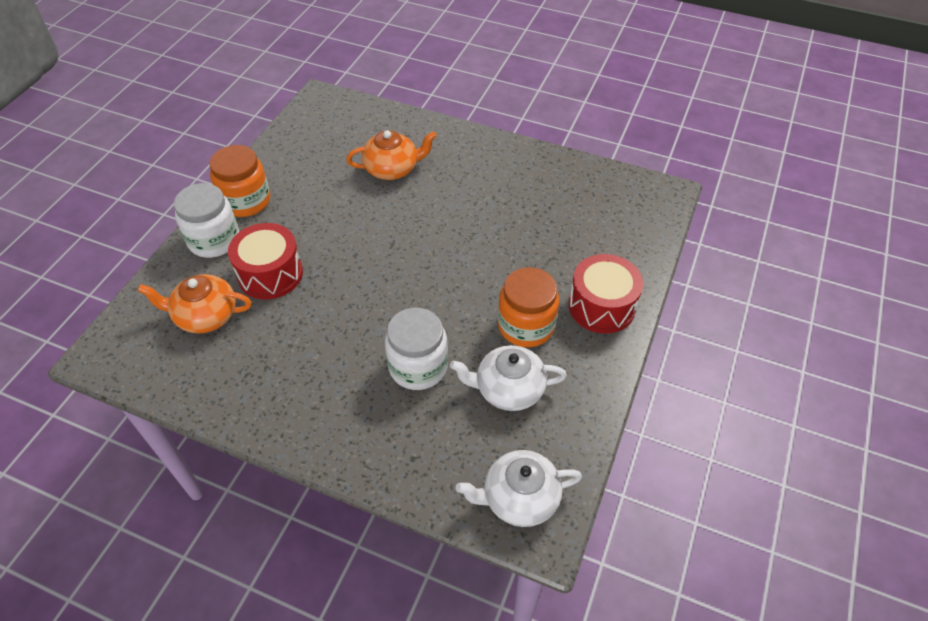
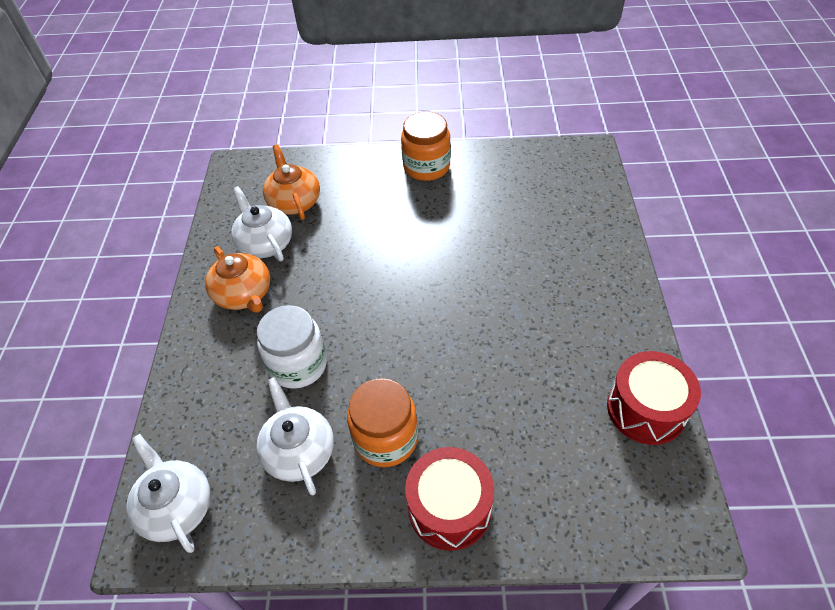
camera: 70 degrees right, 0 degrees up
(214, 240) = (373, 169): white jar -> none
(246, 356) = (265, 243): none -> white teapot
(270, 274) = (355, 218): red drum -> red drum (646, 409)
(392, 169) = (533, 243): orange teapot -> orange teapot (244, 294)

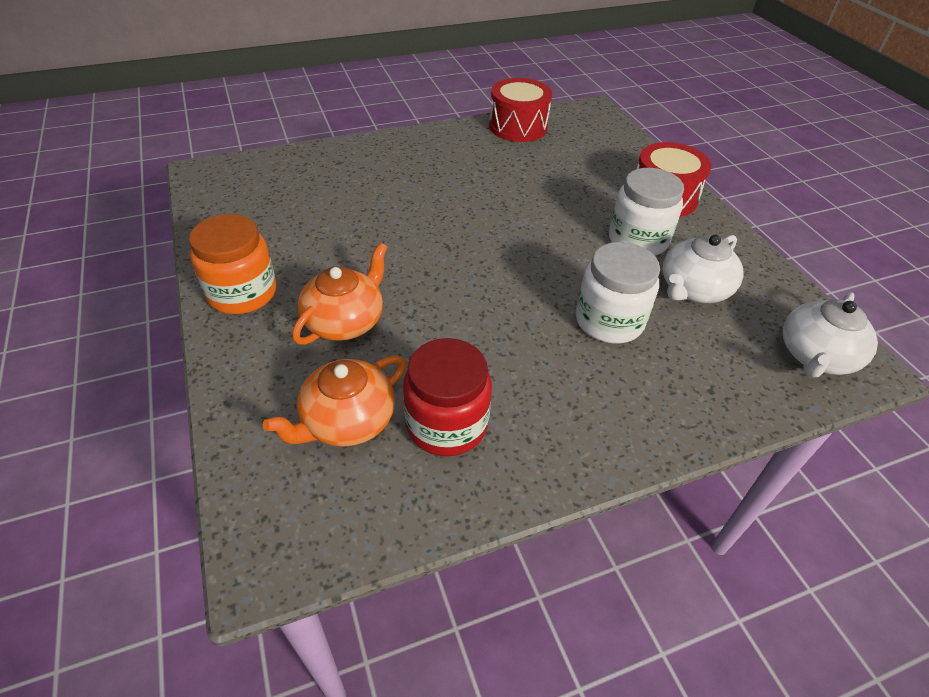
camera: 115 degrees left, 5 degrees down
(244, 294) = (547, 411): orange teapot -> orange teapot (345, 321)
(265, 243) = (447, 424): white teapot -> red jar
(386, 438) = (637, 240): orange jar -> white jar

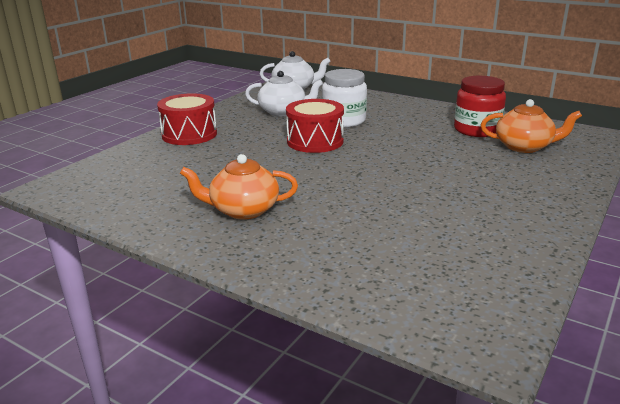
camera: 125 degrees left, 20 degrees down
(242, 293) = (538, 214): orange jar -> none
(345, 321) = (480, 173): orange teapot -> orange teapot (243, 210)
(518, 127) = (127, 209): red drum -> red drum (315, 141)
(637, 240) = (255, 130): white jar -> none

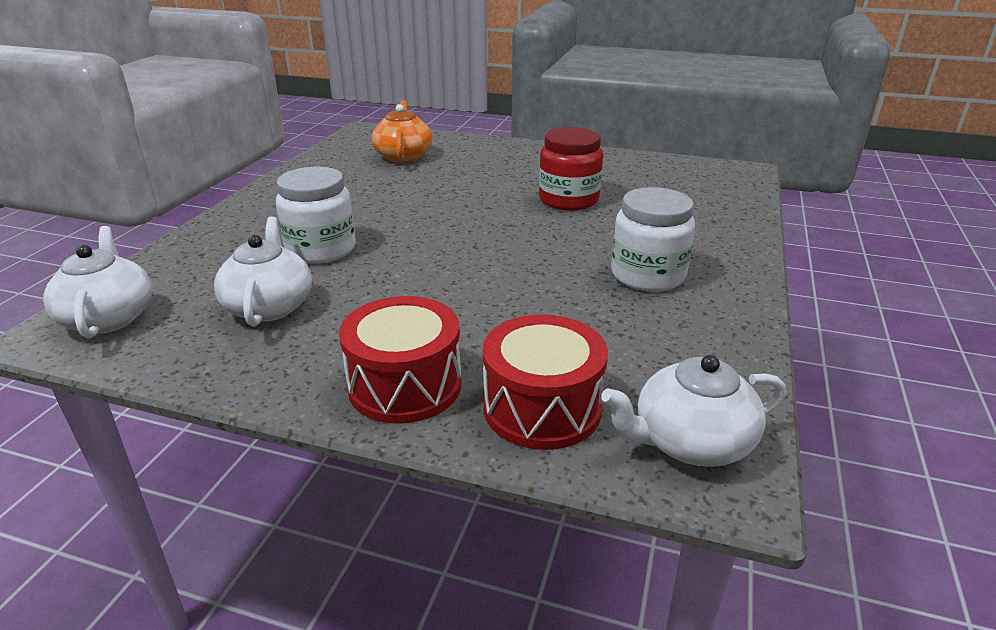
camera: 105 degrees left, 5 degrees up
(79, 186) = (690, 442): none -> white teapot
(243, 210) = (647, 275): orange teapot -> white jar
(315, 141) = (413, 260): red drum -> red drum (542, 408)
(477, 130) = (354, 174): red jar -> red jar (568, 200)

